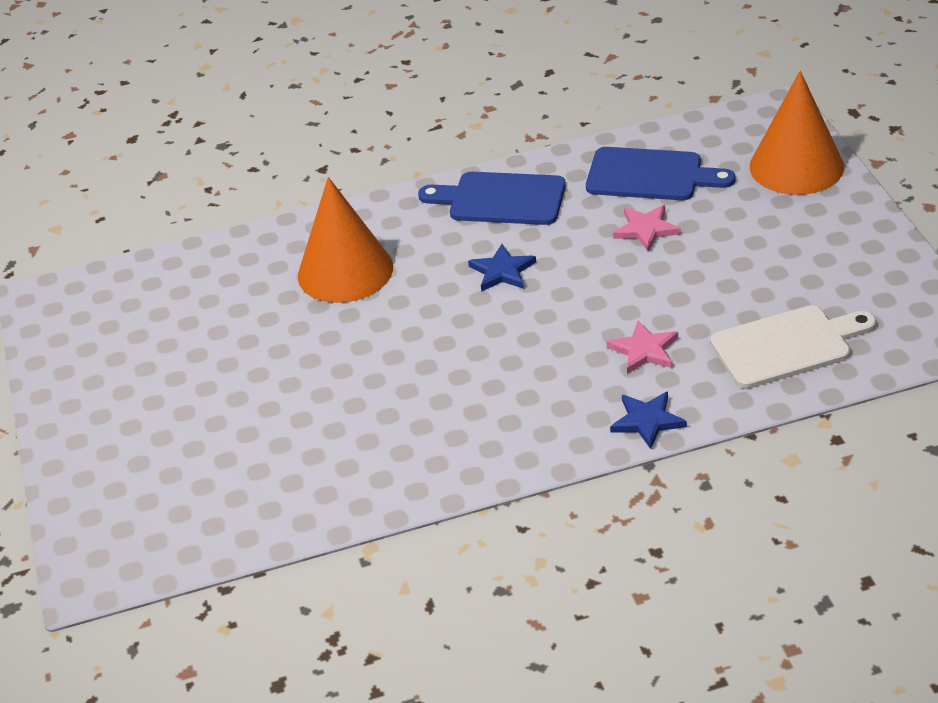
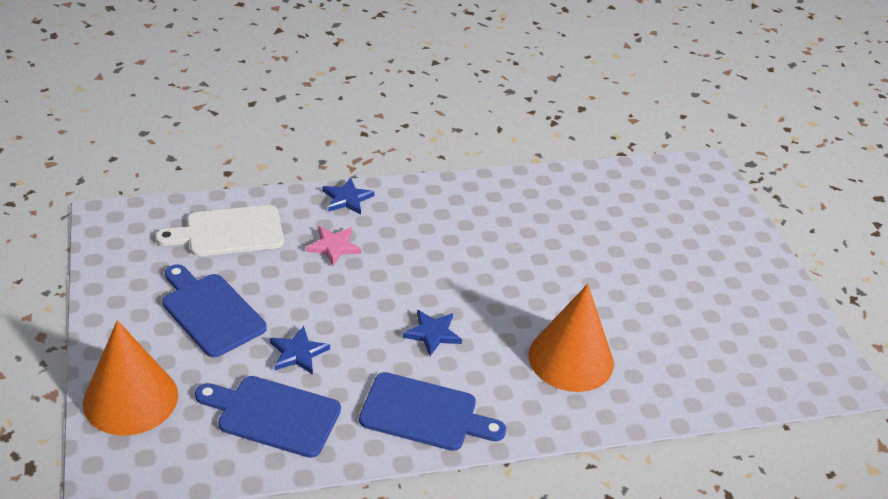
camera: 175 degrees right, 0 degrees up
(646, 229) = (298, 353): pink star -> blue star
(760, 252) = (210, 312): none -> blue cutting board

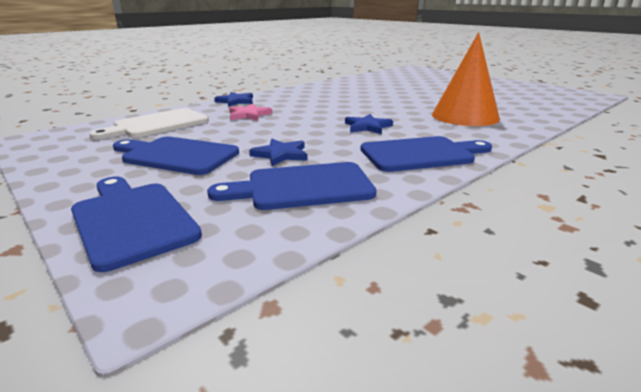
camera: 25 degrees left, 15 degrees down
(130, 399) = (132, 219): orange cone -> blue cutting board

